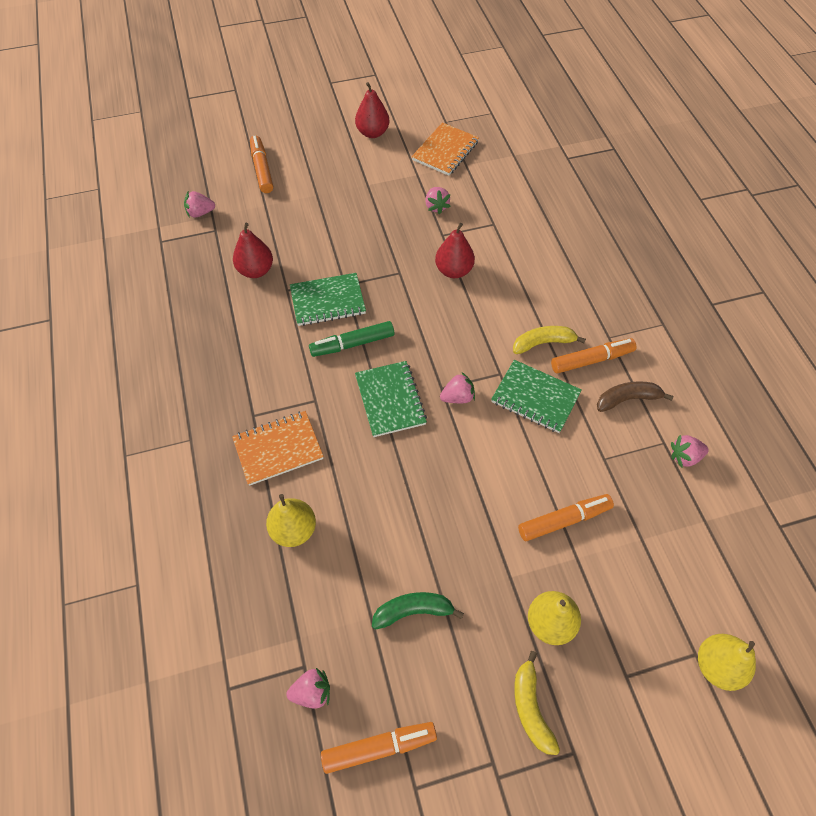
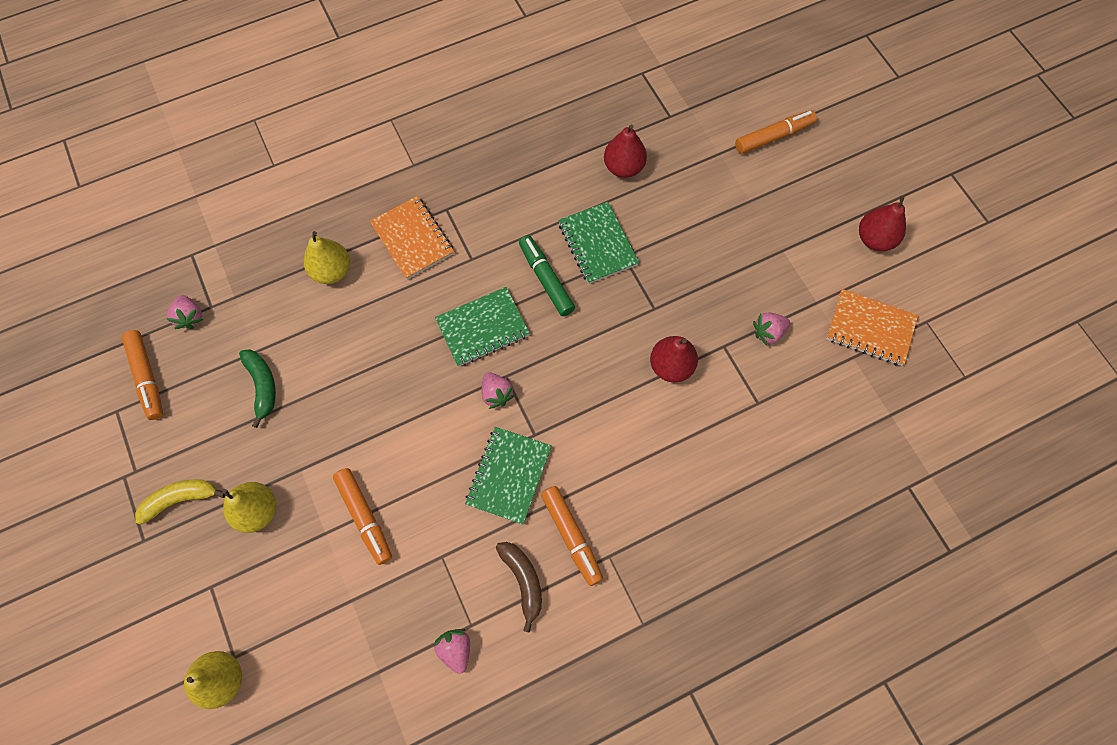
camera: 80 degrees right, 10 degrees up
(200, 213) = (690, 96): pink strawberry -> none
(543, 343) = (585, 478): yellow banana -> none

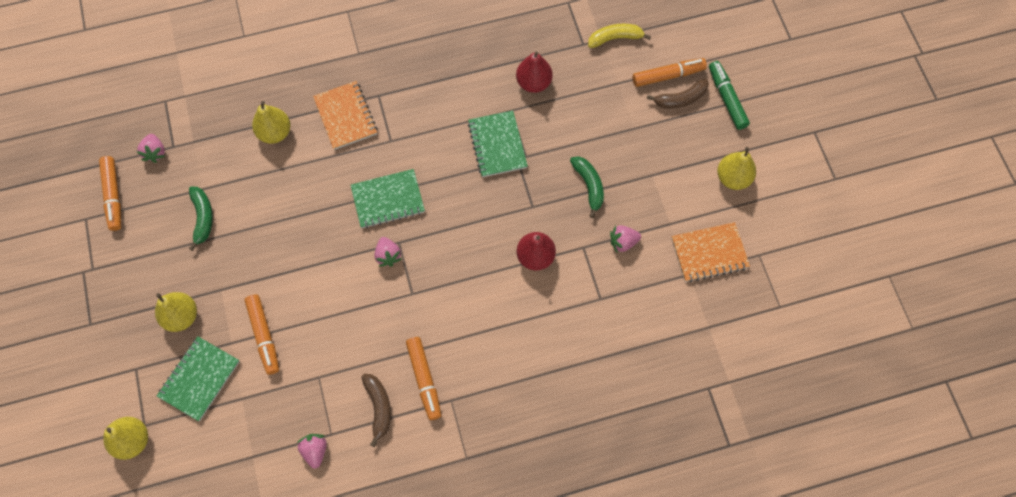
camera: 10 degrees right, 0 degrees up
(180, 499) = (123, 297): yellow banana -> yellow banana (615, 38)
(509, 475) = (384, 323): green notebook -> green notebook (199, 379)
(546, 279) = (448, 168): green marker -> green marker (726, 98)
(714, 274) = (589, 186): none -> green banana
(794, 160) = (680, 99): none -> brown banana
(870, 329) = (709, 253): orange notebook -> orange notebook turned 45 degrees counterclockwise
(874, 239) = (732, 178): red pear -> yellow pear

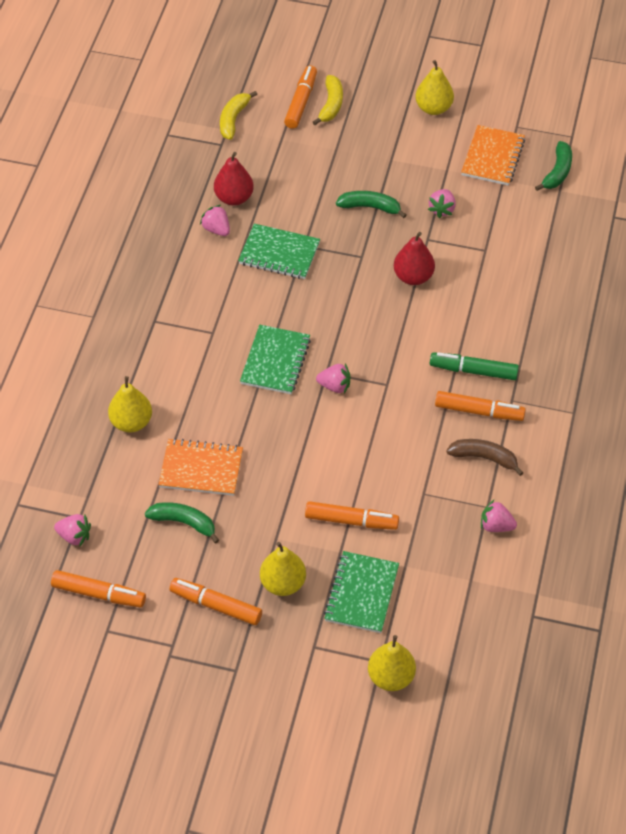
camera: 60 degrees left, 15 degrees down
(140, 280) = (216, 605): none -> orange marker
(199, 379) = (361, 593): green notebook -> green notebook turned 45 degrees clockwise
(346, 116) = (158, 356): orange notebook -> orange notebook (201, 469)
(494, 88) = (216, 229): none -> pink strawberry
(680, 99) = (331, 105): brown banana -> yellow banana
(726, 98) = (354, 75): green marker -> green marker (473, 371)
(729, 315) = (557, 172): none -> green banana

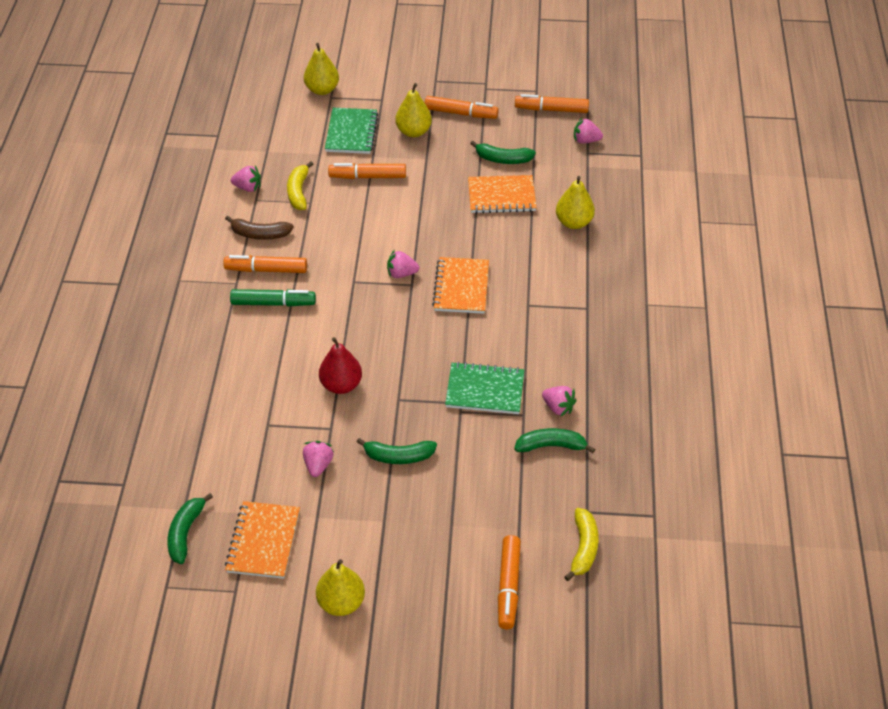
camera: 170 degrees right, 5 degrees down
(234, 198) = (551, 446): red pear -> green banana
(275, 361) = (461, 287): green notebook -> orange notebook
(331, 105) = (470, 588): yellow banana -> yellow banana (298, 192)

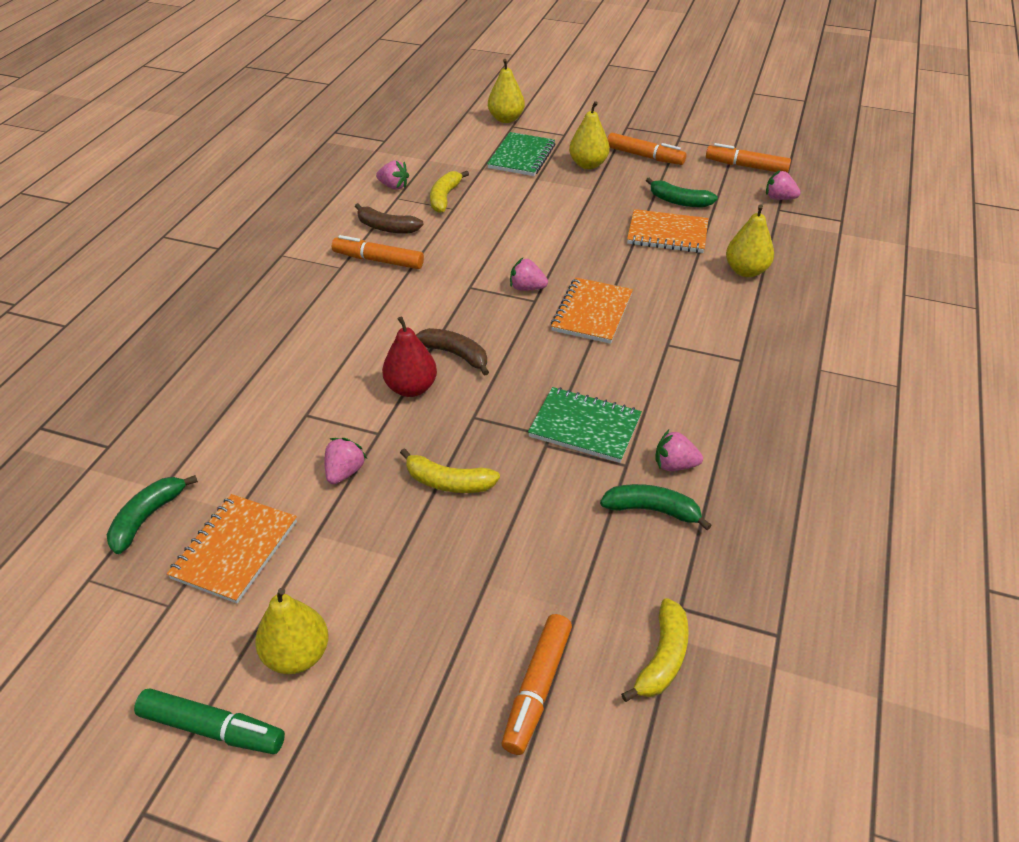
camera: 15 degrees right, 5 degrees down
(273, 303) = (371, 292): green marker -> green marker (212, 728)
(365, 348) = (455, 354): none -> brown banana
(368, 177) = (524, 195): orange marker -> none
(398, 456) = (448, 482): green banana -> yellow banana
(558, 407) = (674, 465): pink strawberry -> pink strawberry turned 135 degrees clockwise

